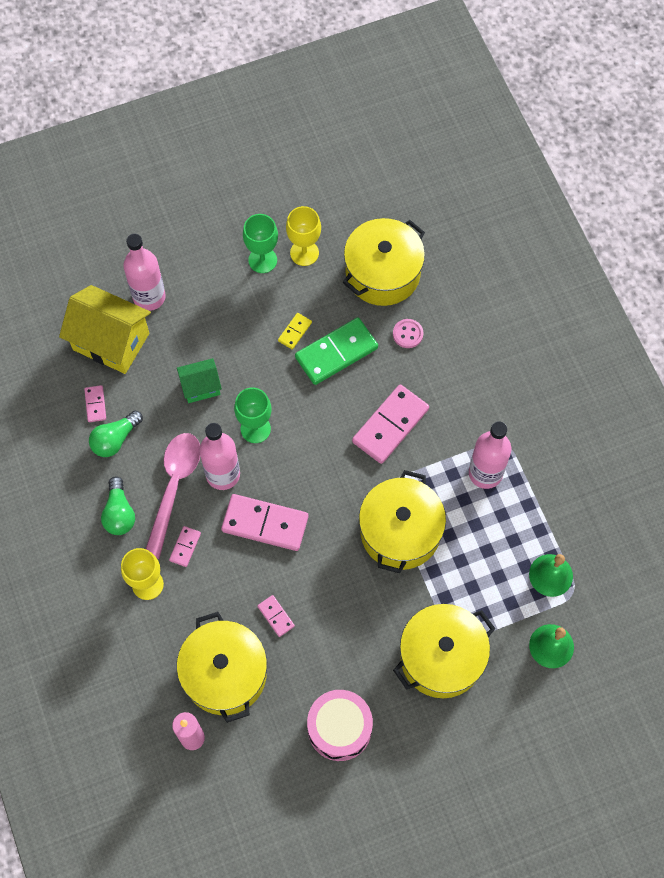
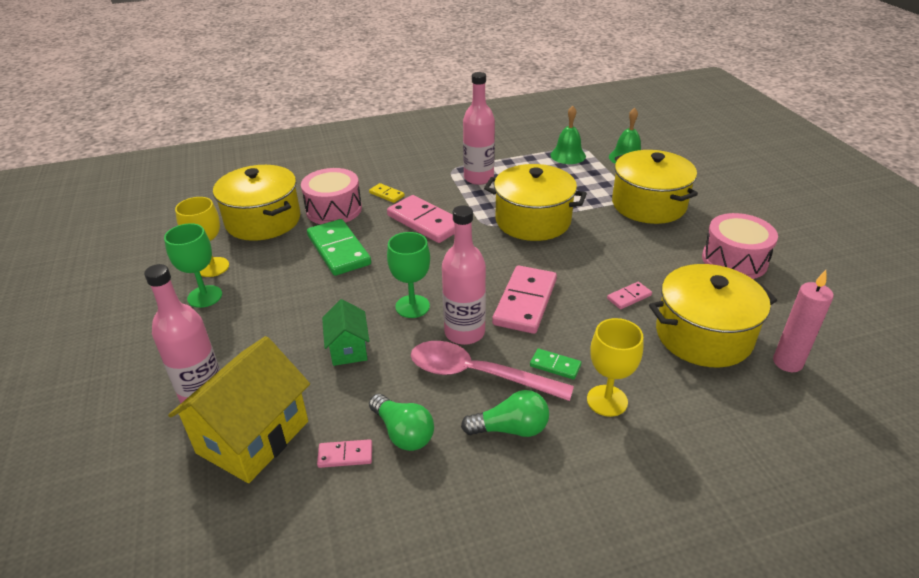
camera: 85 degrees left, 30 degrees down
(185, 547) = (555, 365): pink domino -> green domino
(295, 332) = (304, 276): yellow domino -> yellow domino (387, 194)
(407, 334) = (334, 209): pink button -> pink drum

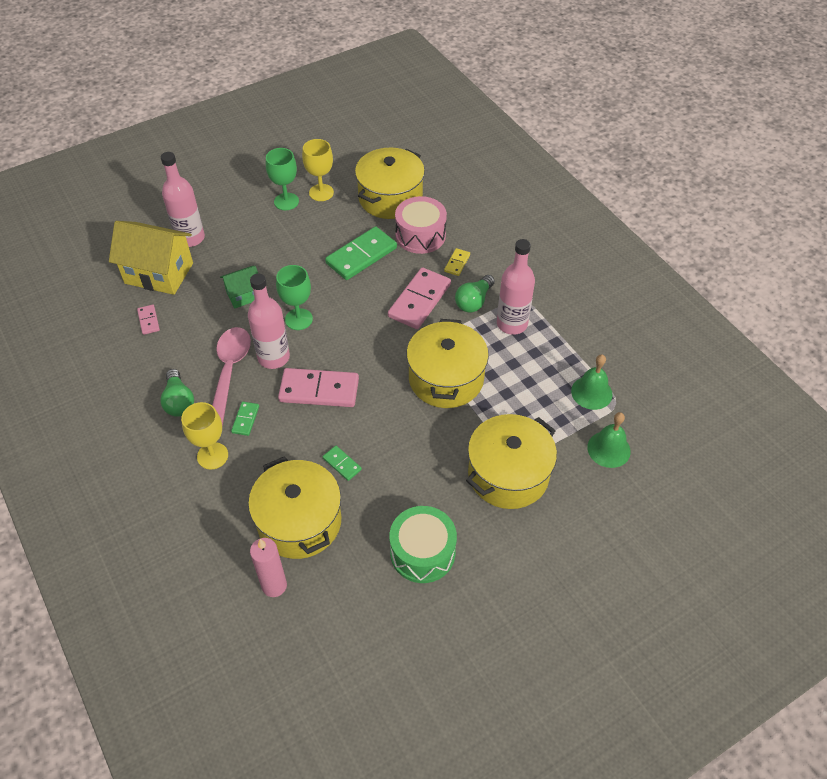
camera: 75 degrees right, 15 degrees up
(403, 432) = (169, 344): green light bulb -> green light bulb (474, 301)
(629, 297) = (342, 464): pink domino -> green domino
(734, 260) = (422, 552): pink drum -> green drum

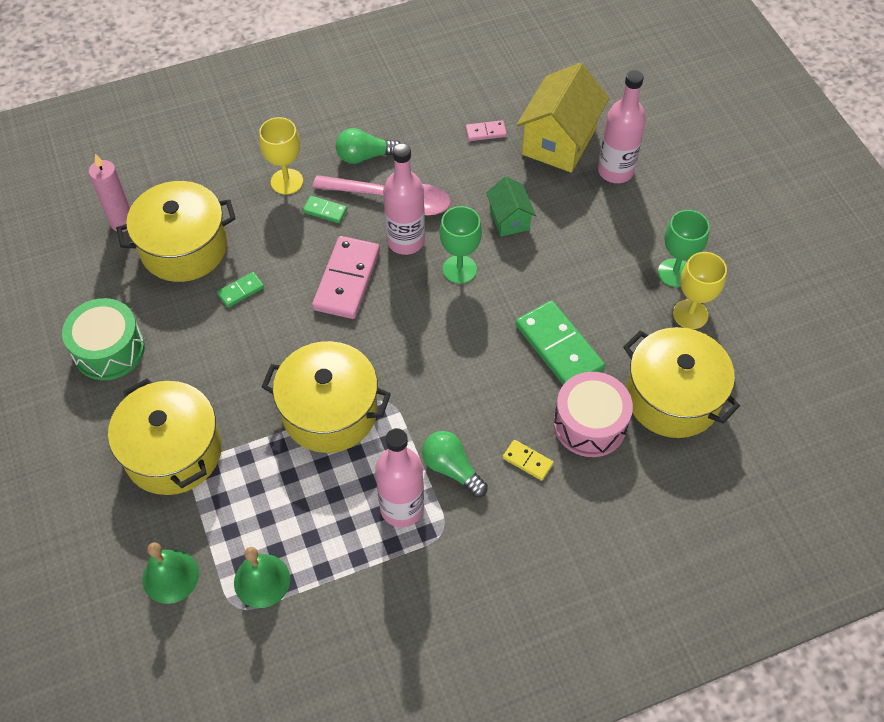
camera: 100 degrees right, 5 degrees up
(419, 300) = (465, 403): pink domino -> none

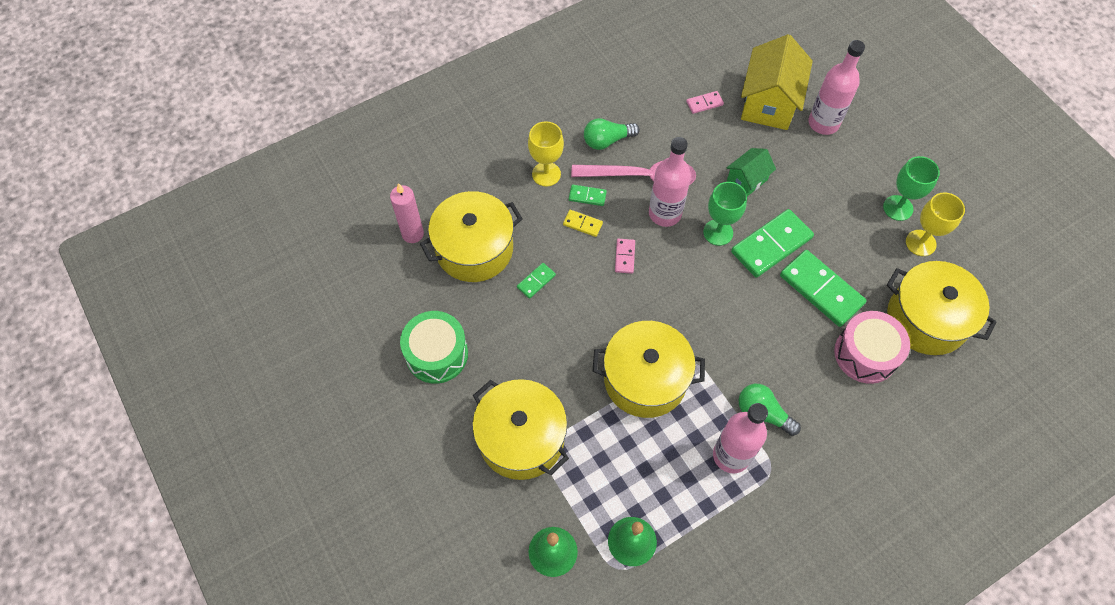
camera: 10 degrees left, 5 degrees up
(346, 280) = (624, 257): pink domino -> pink domino, size x0.48
(509, 219) = (747, 180): green house -> green house turned 75 degrees clockwise
(516, 291) = (771, 245): none -> green domino
(527, 461) = (823, 395): yellow domino -> yellow domino (582, 224)

